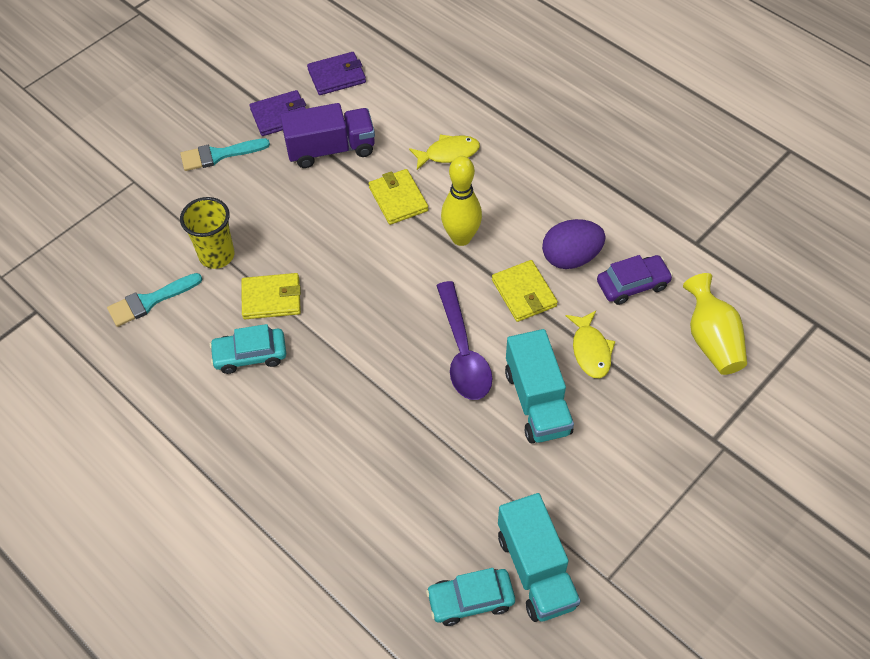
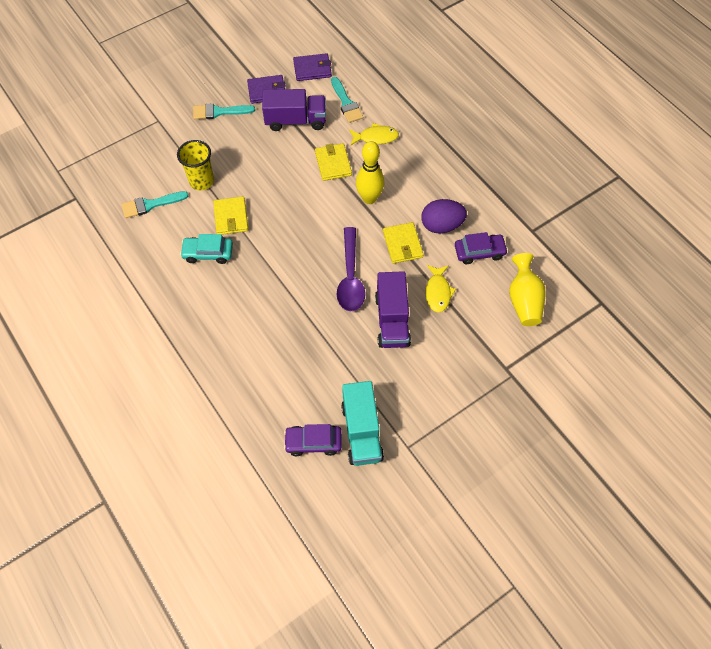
camera: 10 degrees right, 5 degrees up
(271, 298) = (231, 217): yellow wallet -> yellow wallet turned 75 degrees clockwise
(395, 114) = (346, 103): none -> turquoise brush
(470, 600) = (313, 442): turquoise car -> purple car
(537, 401) = (392, 320): turquoise truck -> purple truck

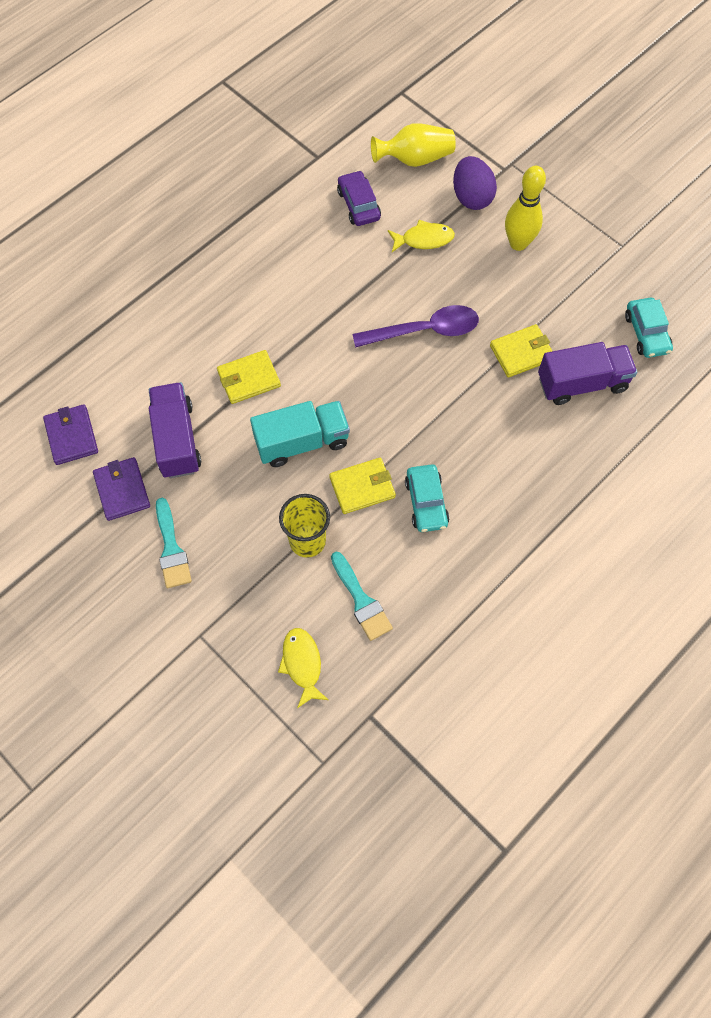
camera: 100 degrees left, 5 degrees up
(313, 442) = (646, 333): purple car -> turquoise car
(346, 103) = (135, 380): turquoise brush -> none
(362, 431) = (618, 289): turquoise truck -> turquoise truck (302, 442)
(369, 198) = (300, 328): yellow bowling pin -> yellow bowling pin (518, 243)
(376, 137) = (195, 335): yellow fish -> yellow fish (302, 664)
(392, 320) = (473, 280): purple truck -> purple truck (582, 383)
(402, 244) = (364, 282): yellow wallet -> yellow wallet (521, 353)
(441, 225) = (328, 246): purple egg -> purple egg (471, 197)

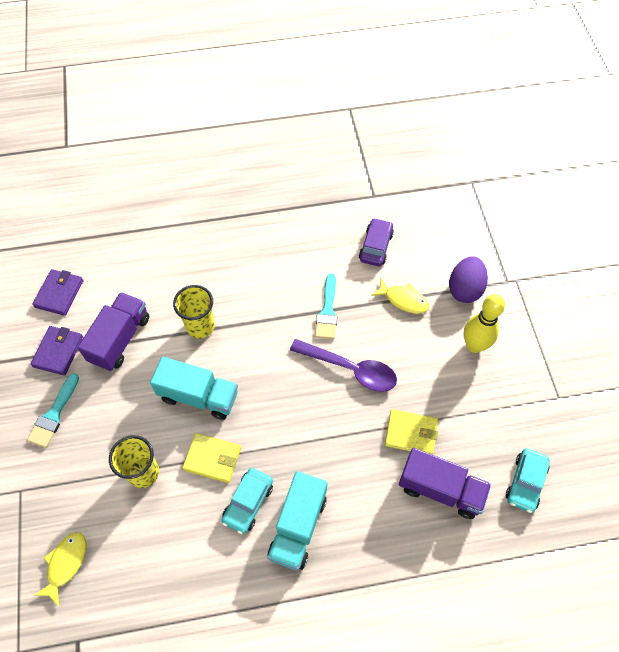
camera: 35 degrees right, 5 degrees down
(249, 379) = (200, 326): yellow wallet -> yellow cup
(361, 600) = (143, 546): turquoise brush -> turquoise brush (327, 311)
(415, 159) = (443, 236): yellow vase -> none
(486, 492) = (298, 526): none -> turquoise truck

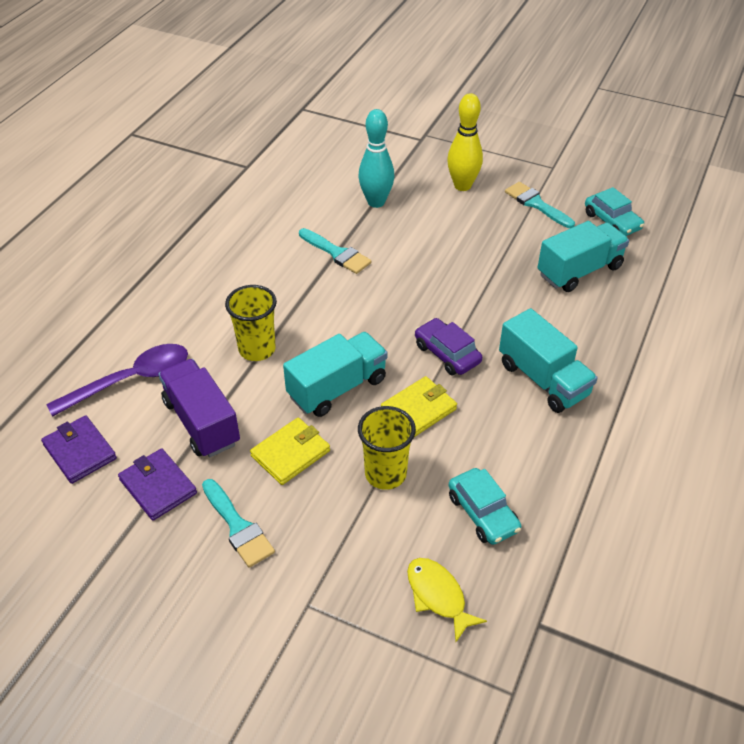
camera: 55 degrees left, 15 degrees down
(248, 503) = (489, 404): turquoise car -> turquoise car (483, 513)
(350, 369) = (412, 268): purple spoon -> purple spoon (131, 380)
(375, 246) = (302, 191): purple car -> purple car (447, 354)
(403, 300) = (376, 202): yellow fish -> turquoise bowling pin
(411, 433) = (511, 262): yellow wallet -> yellow wallet (290, 453)
(440, 489) = (579, 271): purple truck -> turquoise truck
(465, 289) = (403, 164): purple egg -> none
(497, 412) = (536, 204): none -> turquoise brush

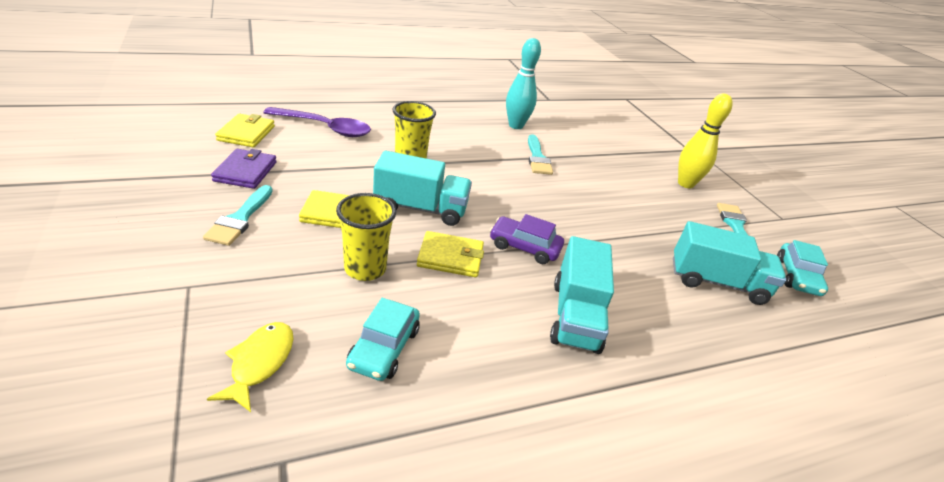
camera: 40 degrees right, 10 degrees down
(80, 452) = (246, 133): purple wallet -> yellow wallet
(202, 422) = (320, 166): purple truck -> none
(376, 202) = (606, 155): turquoise bowling pin -> turquoise bowling pin (515, 126)
(447, 354) = (524, 247): purple car -> purple car turned 75 degrees counterclockwise

